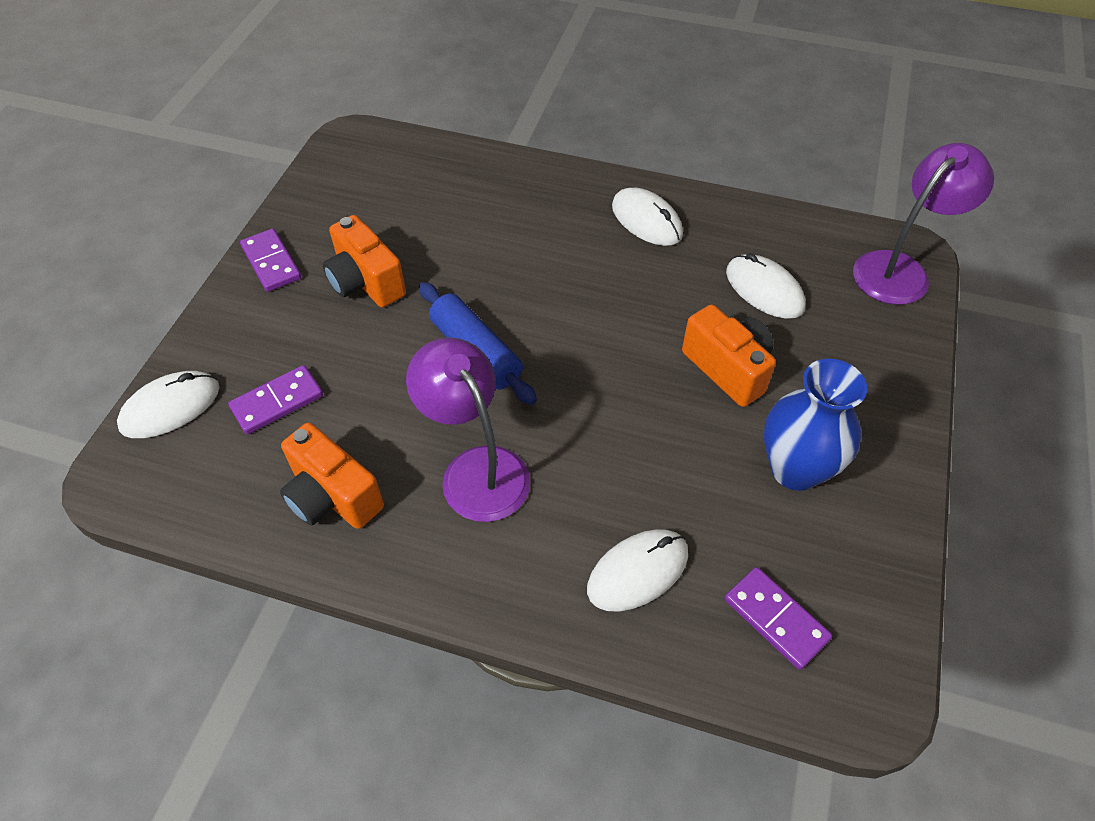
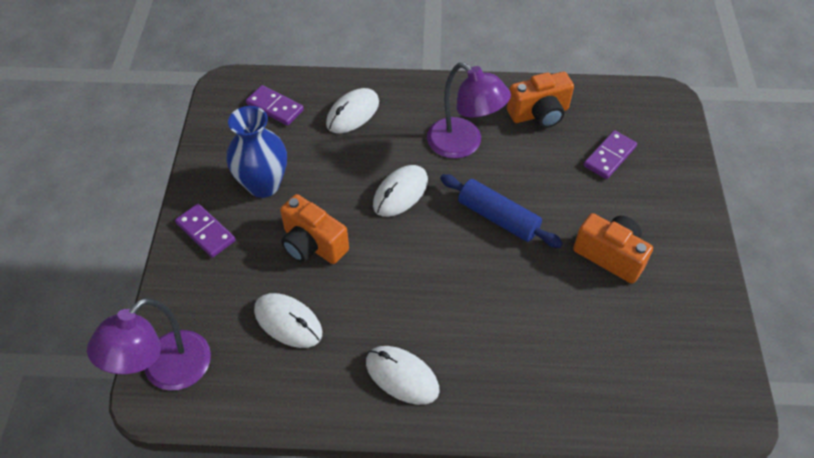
camera: 165 degrees right, 0 degrees up
(170, 407) = (672, 139): white mouse -> white mouse (400, 193)
(271, 262) = (694, 256): purple domino -> purple domino (205, 232)
(332, 496) = (539, 114): orange camera -> orange camera turned 135 degrees clockwise

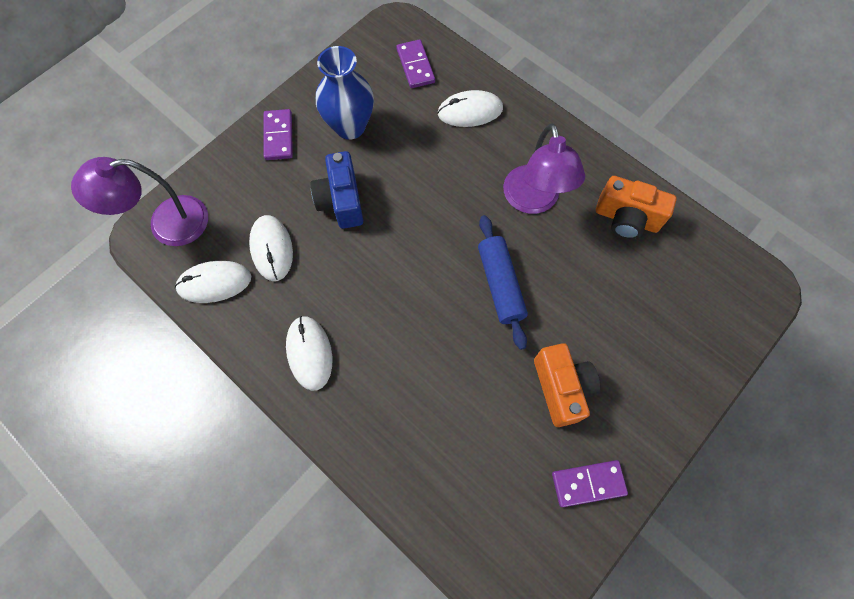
camera: 40 degrees right, 15 degrees up
(312, 244) = (341, 201): orange camera -> blue camera
(400, 193) = (443, 206): white mouse -> white mouse (214, 283)
(609, 156) = (651, 302): purple domino -> purple domino (588, 483)

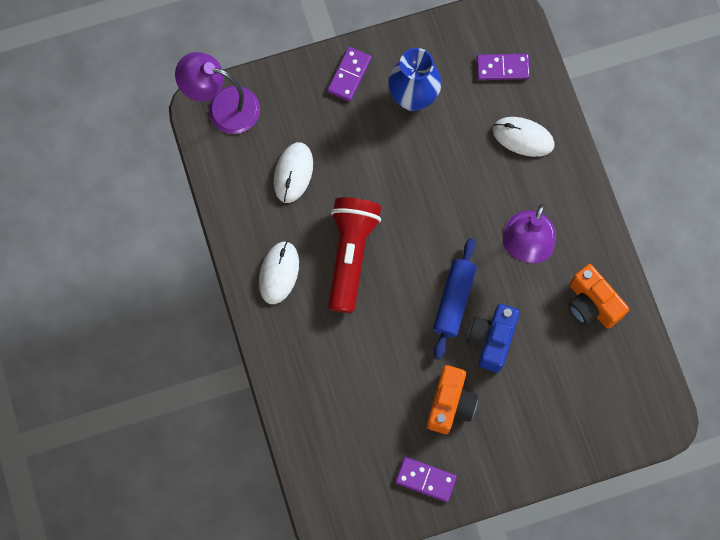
camera: 30 degrees right, 5 degrees up
(214, 283) = (236, 178): white mouse -> none
(341, 201) = (369, 162): blue camera -> blue camera (492, 340)
(373, 296) = (350, 255): none -> red flashlight
(415, 66) = (502, 68): purple domino -> purple domino turned 75 degrees clockwise

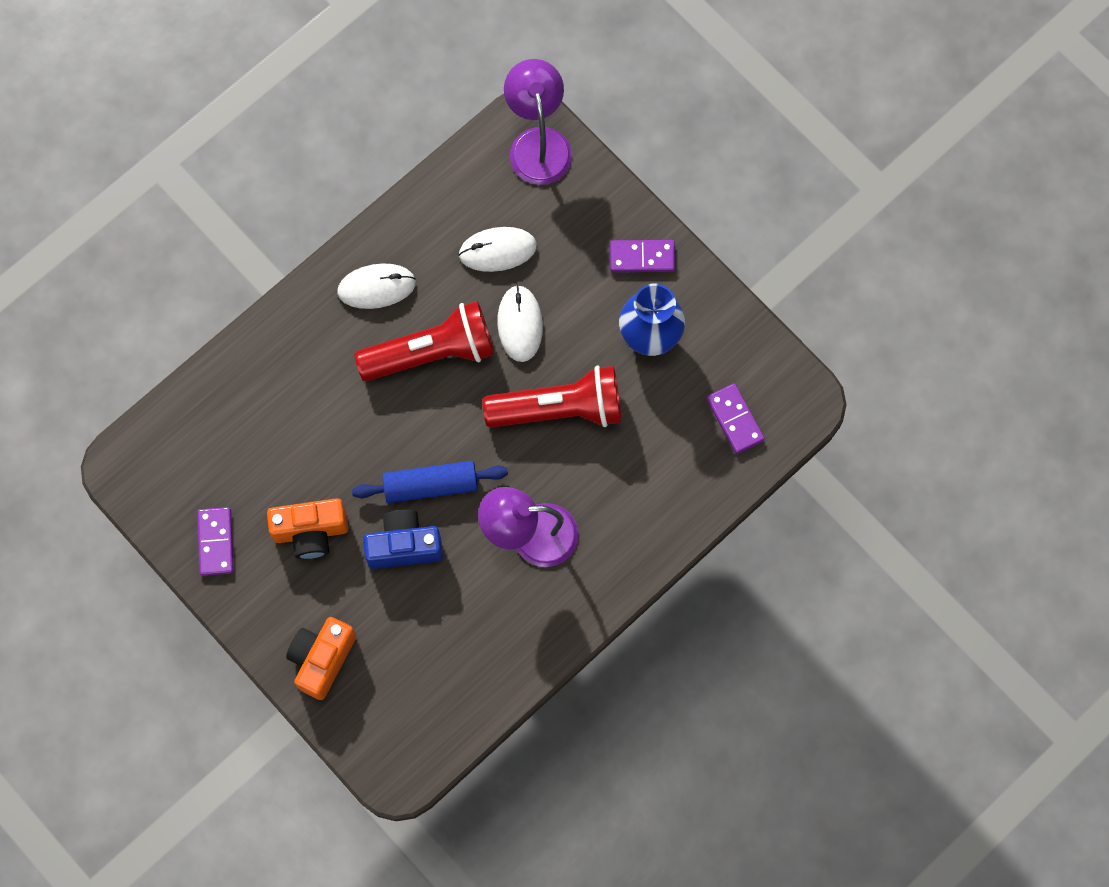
camera: 65 degrees right, 0 degrees up
(438, 184) = (559, 409): none -> red flashlight
(523, 137) = (661, 478): white mouse -> white mouse (520, 324)
(591, 304) = (497, 638): orange camera -> orange camera (322, 659)

